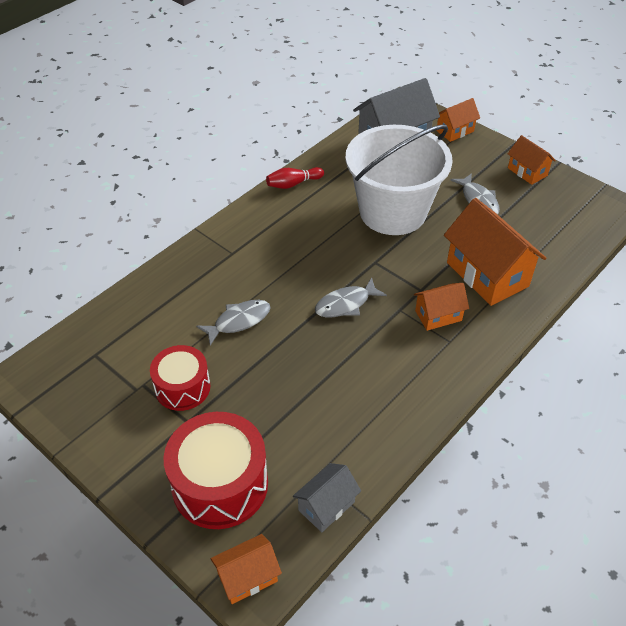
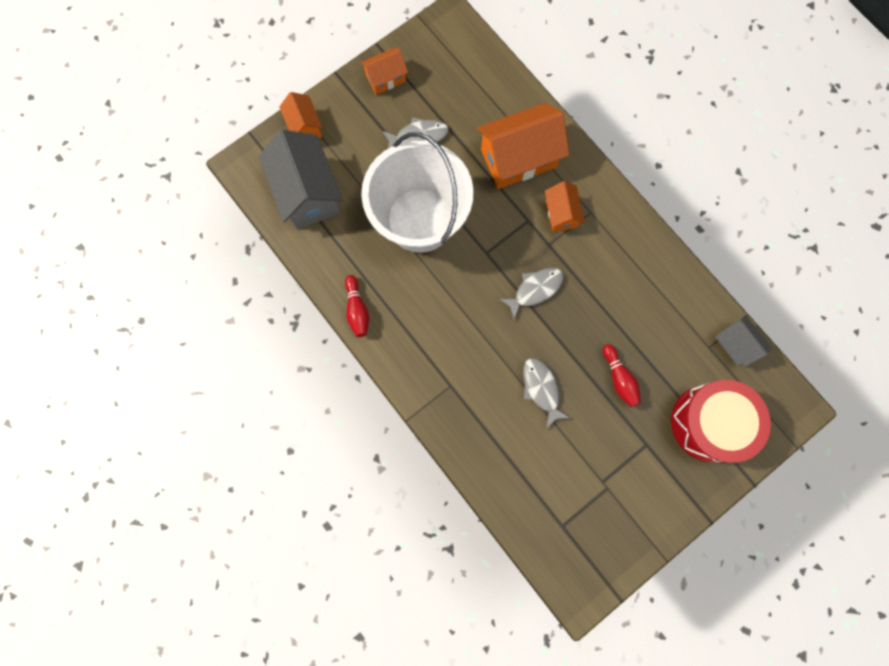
camera: 80 degrees left, 30 degrees up
(182, 387) = (610, 446): red drum -> none
(247, 577) = (787, 410): orange house -> none
(261, 387) = (619, 378): none -> red bowling pin
(345, 304) = (535, 290): grey fish -> grey fish turned 105 degrees counterclockwise

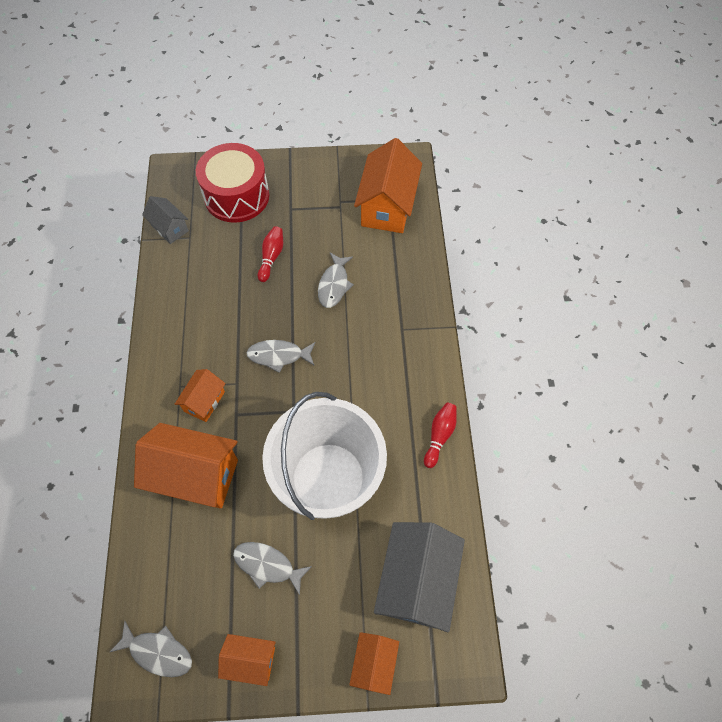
camera: 145 degrees left, 15 degrees down
(448, 45) = (158, 652): none -> grey fish
(557, 515) = (387, 206): none -> orange house
(735, 344) = (170, 228): grey house -> grey house turned 45 degrees counterclockwise

